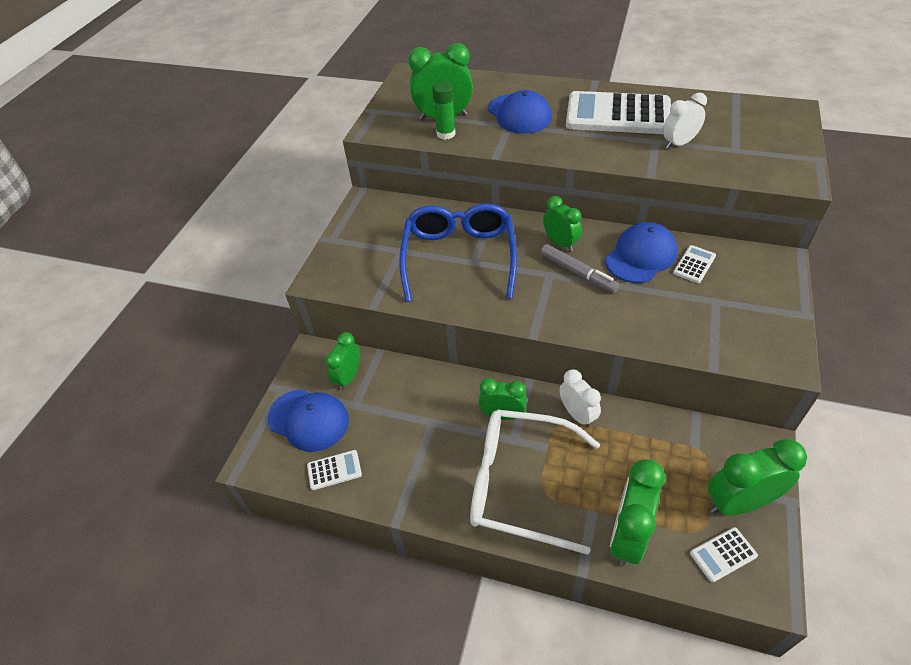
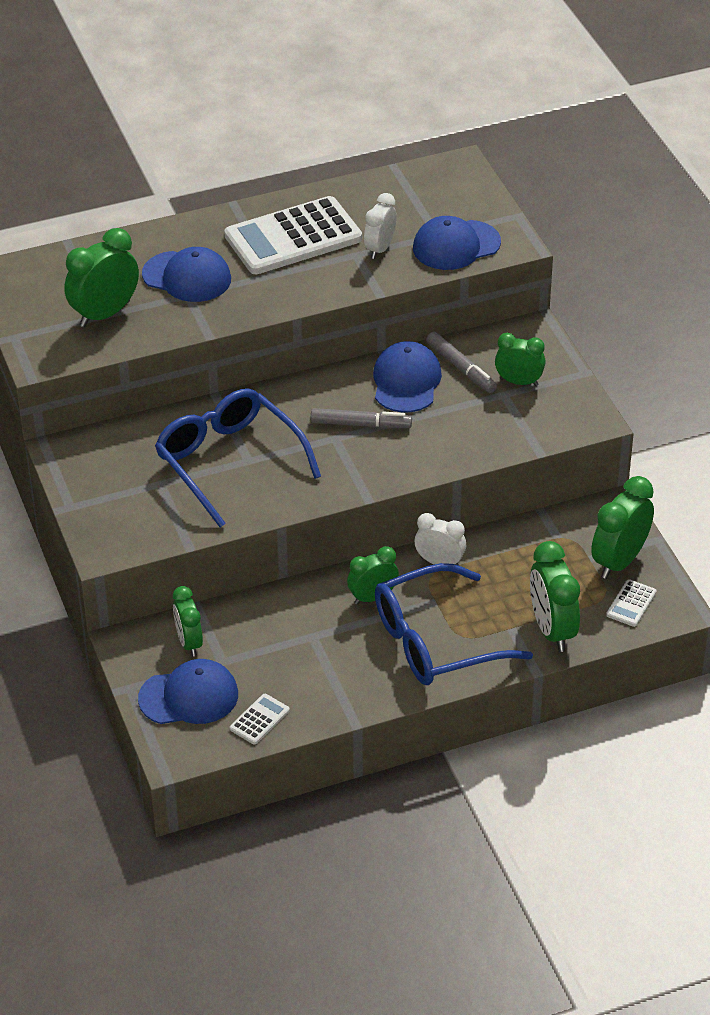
camera: 40 degrees left, 5 degrees down
(446, 134) = (129, 332): green glue stick -> none
(519, 484) = (435, 641): white glasses -> blue glasses
(560, 243) = (319, 403): green clock -> green clock (519, 382)
(694, 264) = (461, 368): white calculator -> grey marker
(745, 162) = (456, 245): none -> blue cap

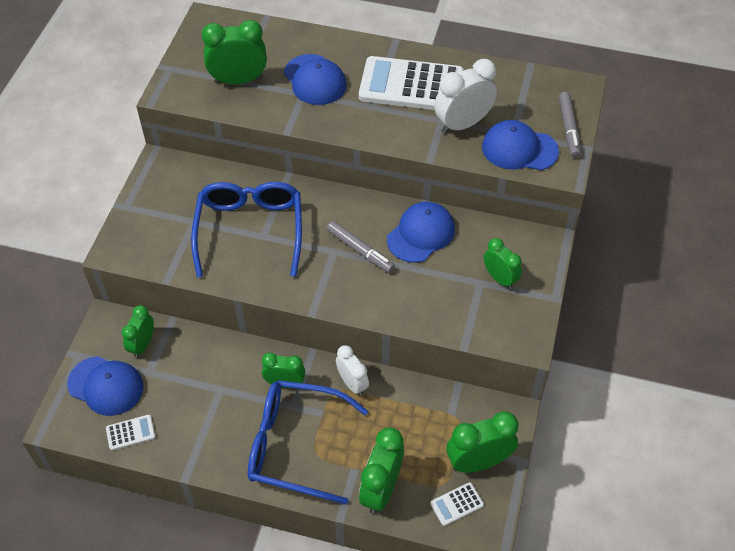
camera: 35 degrees right, 10 degrees up
(380, 249) = (462, 124): white clock -> white clock, size x1.56
(461, 368) = (468, 244): grey marker -> grey marker (568, 128)

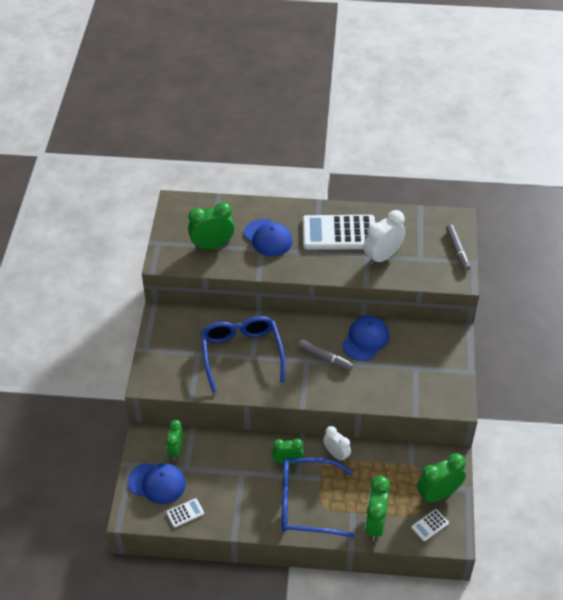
camera: 10 degrees left, 5 degrees down
(500, 278) = (429, 363): green clock -> none
(519, 149) = (426, 269): blue cap -> none

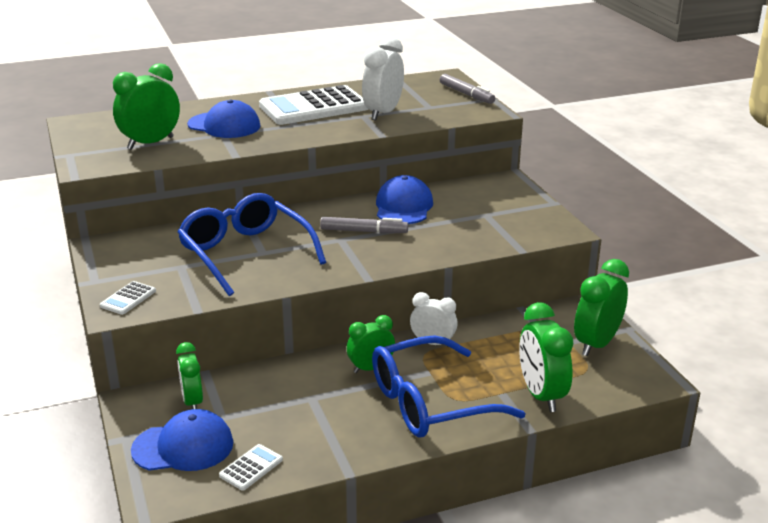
camera: 25 degrees left, 20 degrees down
(429, 525) = (613, 375): white calculator -> white calculator (128, 298)

